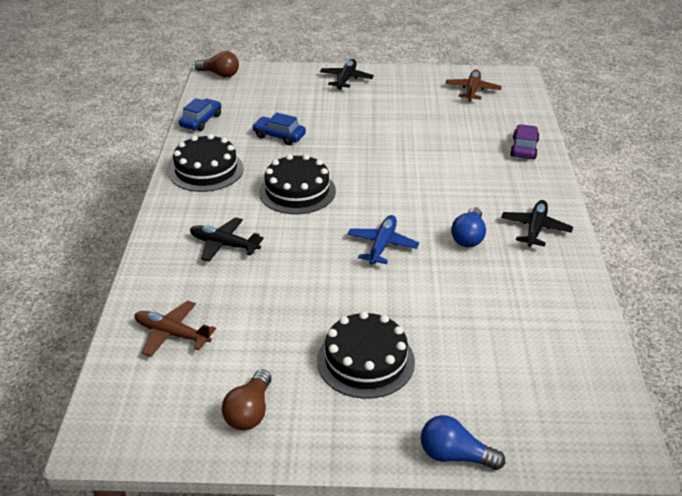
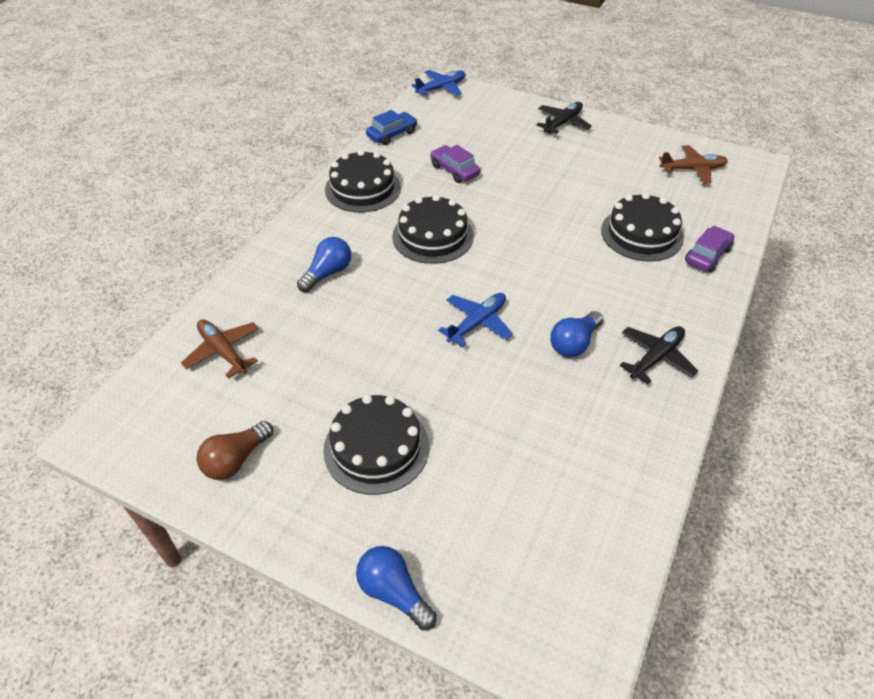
camera: 25 degrees right, 10 degrees up
(220, 74) = (441, 88): brown light bulb -> blue plane
(224, 245) = (327, 273): black plane -> blue light bulb
(279, 136) = (454, 170): blue car -> purple car
(465, 146) = (641, 234): none -> black cake
(472, 90) = (693, 169): brown plane -> brown plane turned 45 degrees clockwise

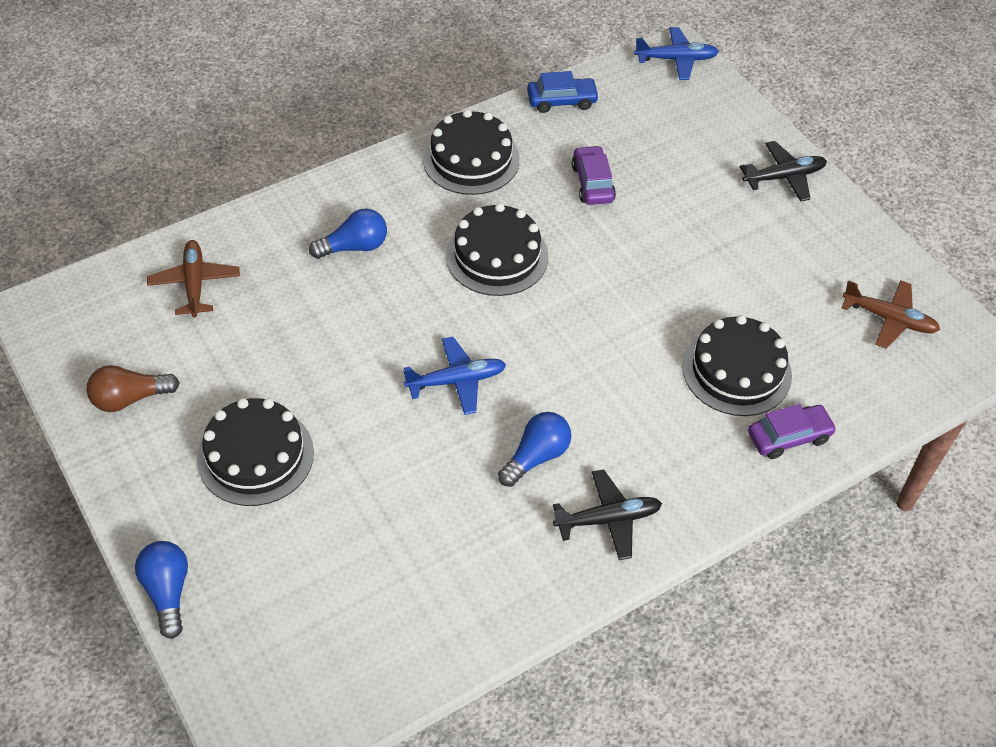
camera: 30 degrees right, 5 degrees up
(574, 343) = (536, 457): blue light bulb -> blue light bulb turned 150 degrees clockwise

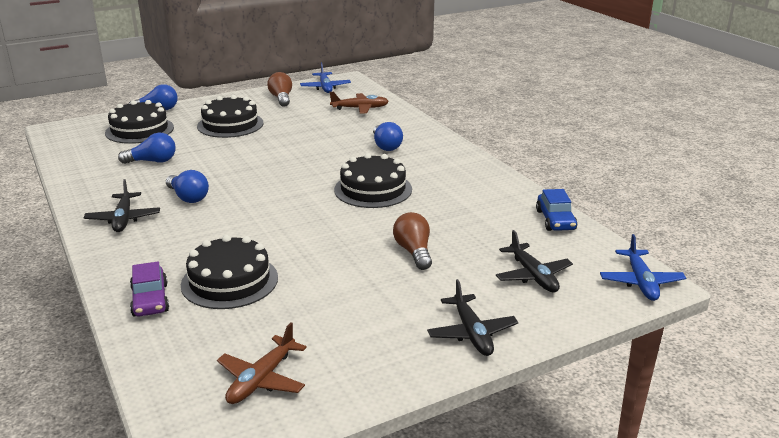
camera: 95 degrees right, 25 degrees down
(413, 535) = (152, 161): none -> blue light bulb
(456, 381) = (262, 174): blue plane -> blue plane (325, 87)
(471, 159) = (475, 182): black cake -> black cake (139, 130)
(592, 183) = (453, 229): purple car -> none
(648, 216) = (414, 252): none -> brown light bulb
(679, 129) = (533, 276): none -> black plane

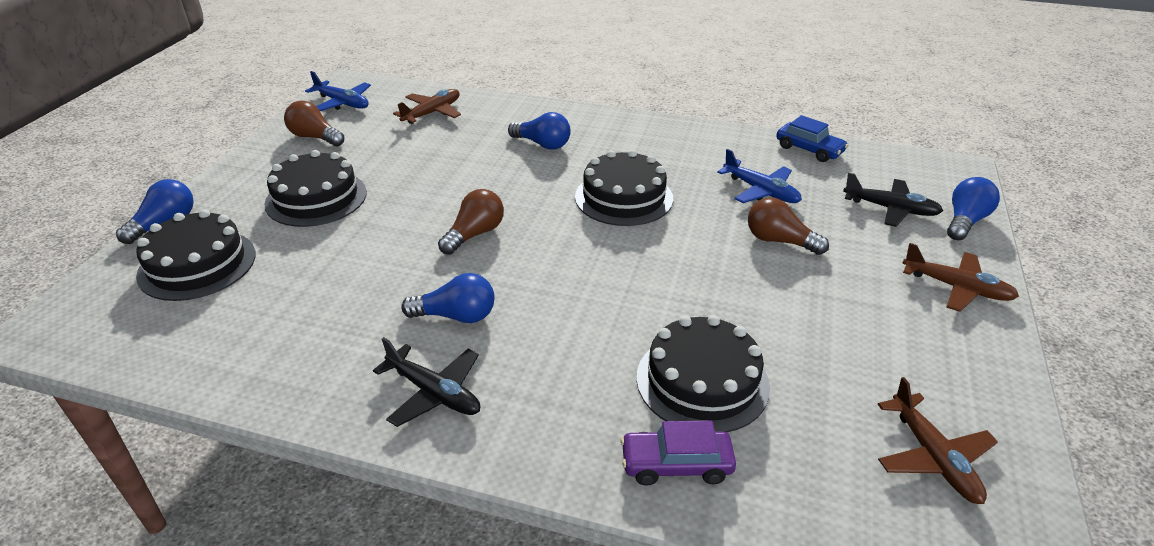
camera: 45 degrees left, 10 degrees up
(150, 300) = (676, 464): purple car -> purple car turned 150 degrees clockwise
(152, 161) = (310, 297): blue light bulb -> blue light bulb (965, 221)
(264, 170) = (474, 234): none -> brown light bulb
(472, 333) = (957, 288): black plane -> brown plane
(641, 282) = (950, 172): blue plane -> blue plane (761, 191)

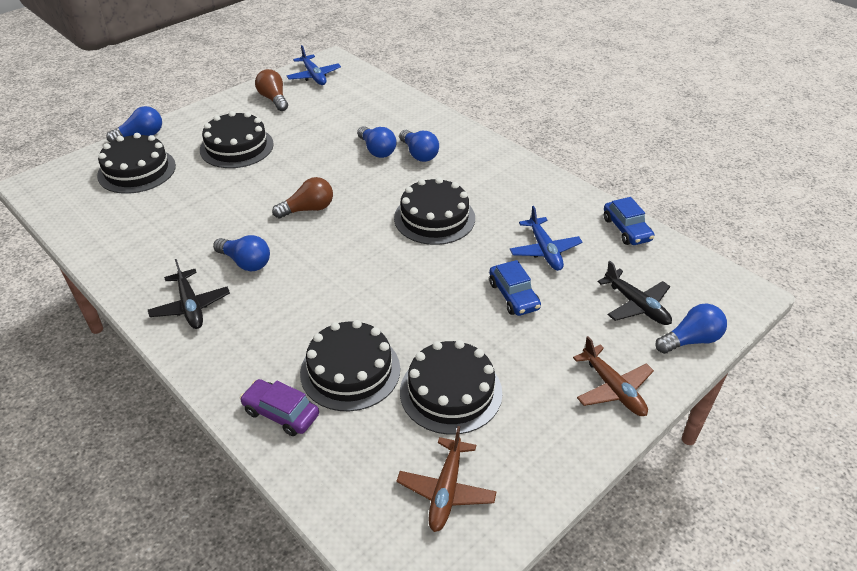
camera: 30 degrees right, 5 degrees up
(432, 113) = (366, 103): brown plane -> none
(492, 153) = (377, 150): none -> blue light bulb
(779, 241) = (513, 296): brown light bulb -> blue car
(825, 356) = (451, 392): none -> black cake

